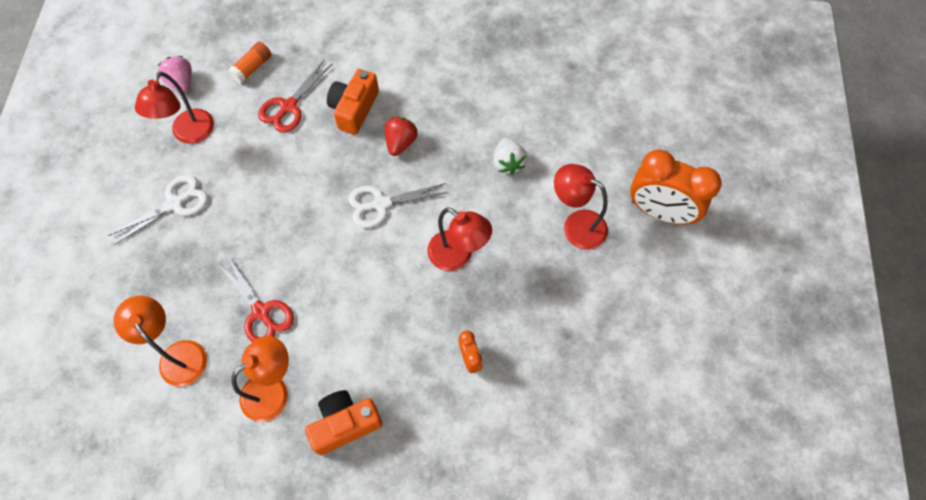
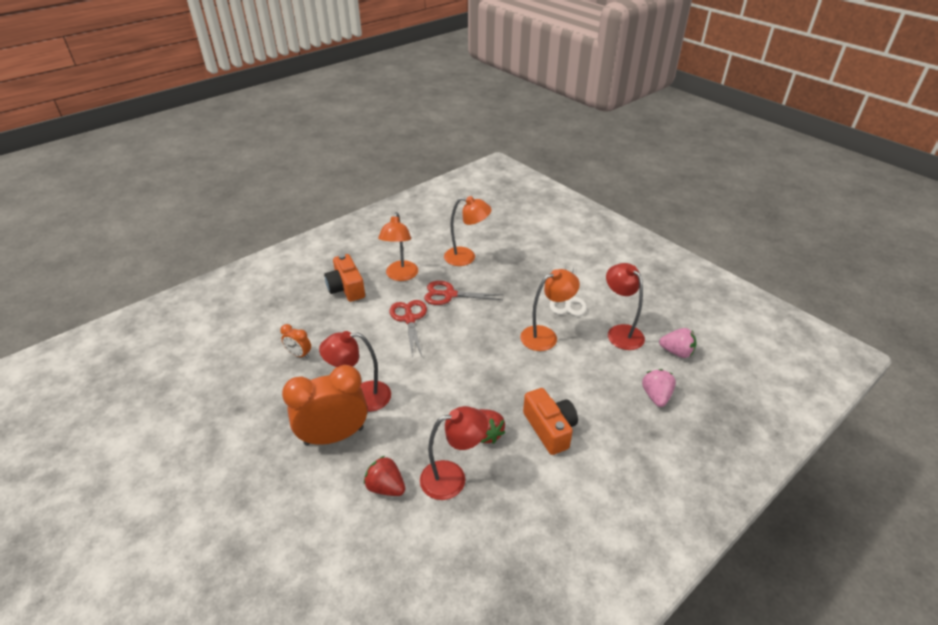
camera: 135 degrees right, 25 degrees down
(247, 184) = (545, 336): none -> orange lamp
(252, 68) = (656, 396): orange glue stick -> pink strawberry
(288, 107) = (593, 393): red scissors -> red scissors (409, 319)
(345, 424) = (346, 288): orange camera -> orange camera turned 135 degrees clockwise
(381, 204) = (450, 387): white scissors -> none
(508, 163) = (386, 487): white strawberry -> red strawberry
(576, 225) = (284, 484): red lamp -> red lamp (452, 477)
(659, 212) = (208, 555): orange clock -> orange clock (334, 436)

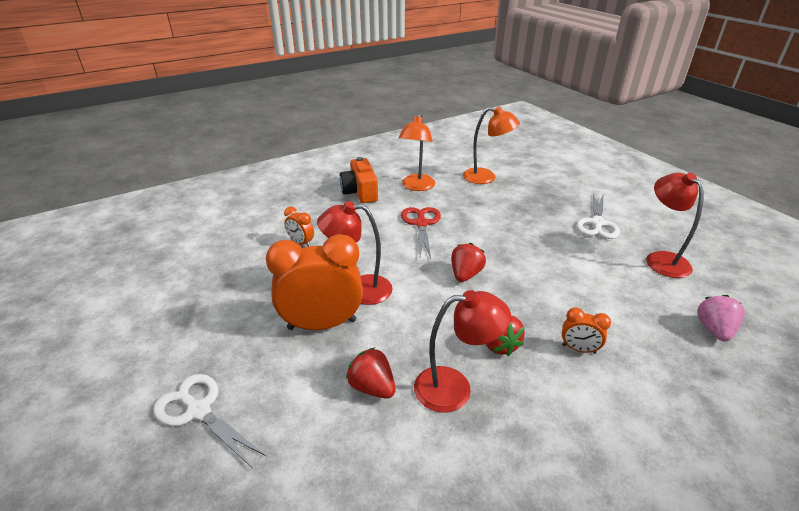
camera: 10 degrees right, 5 degrees down
(244, 529) = (198, 410): none -> white scissors
(449, 294) = (466, 207): red scissors -> none
(454, 369) = (465, 274): none -> red strawberry
(545, 336) = (572, 254): orange lamp -> none
(550, 429) = (578, 349): orange camera -> orange clock
(676, 352) = (734, 286): pink strawberry -> none

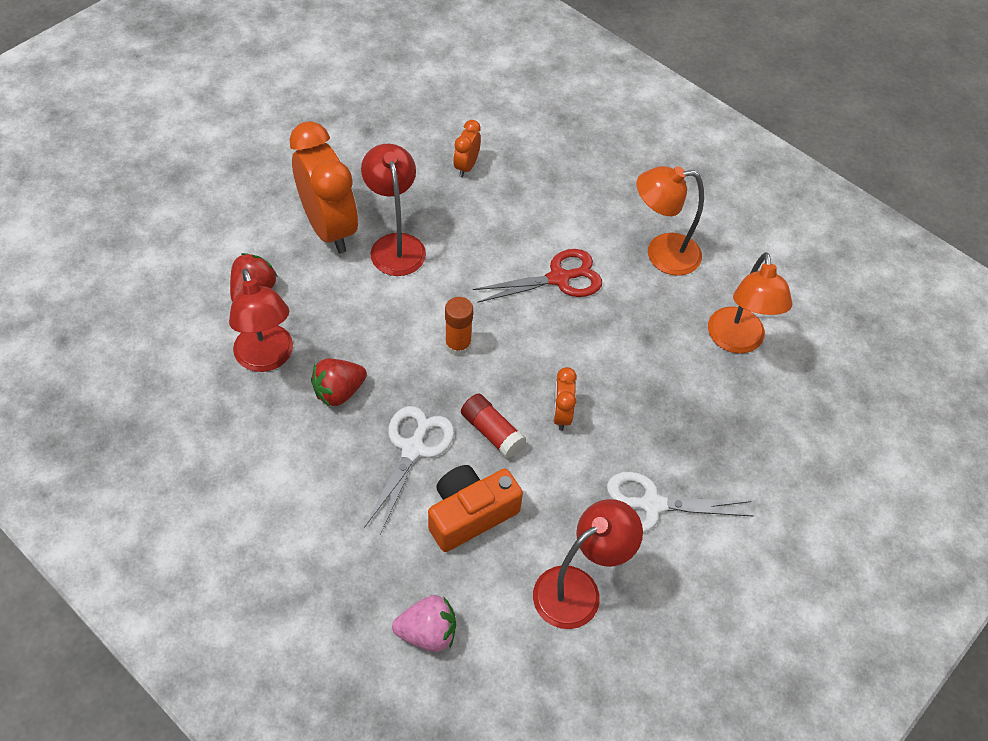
camera: 70 degrees right, 20 degrees up
(198, 410) = (202, 176): white scissors -> white scissors (413, 449)
(360, 192) = (615, 191): orange camera -> orange camera (470, 514)
(465, 274) = (458, 345): red strawberry -> orange glue stick
(543, 272) = (492, 432): none -> red glue stick
(578, 349) = (351, 472): orange clock -> orange clock (561, 414)

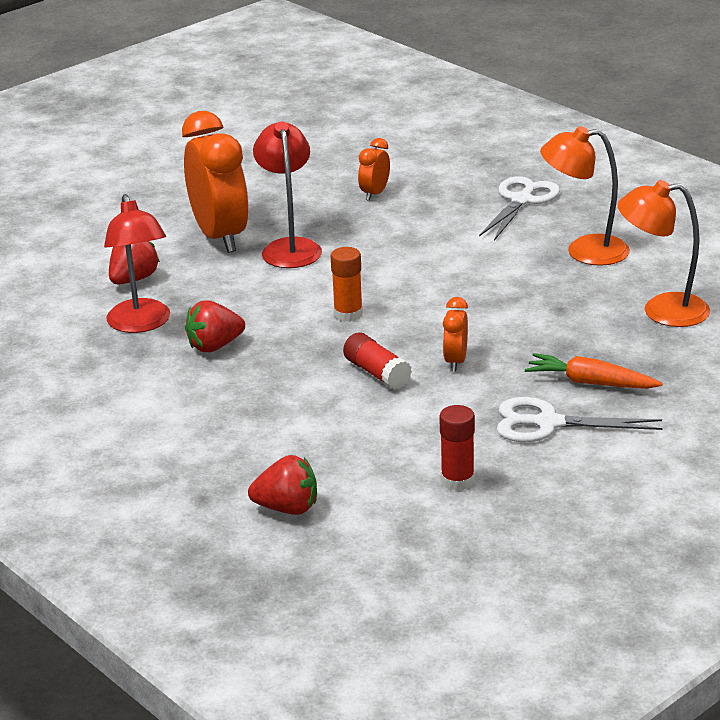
camera: 10 degrees right, 25 degrees down
(413, 449) = (289, 384): white scissors -> white scissors (522, 200)
(427, 632) = (287, 508): pink strawberry -> red strawberry
(470, 514) = (345, 429): orange camera -> none
(559, 278) = (466, 269): red scissors -> none
(578, 589) = (457, 480): red lamp -> red glue stick
(683, 445) = (590, 383): none -> orange carrot
(737, 341) = (661, 310): orange lamp -> orange lamp turned 90 degrees clockwise

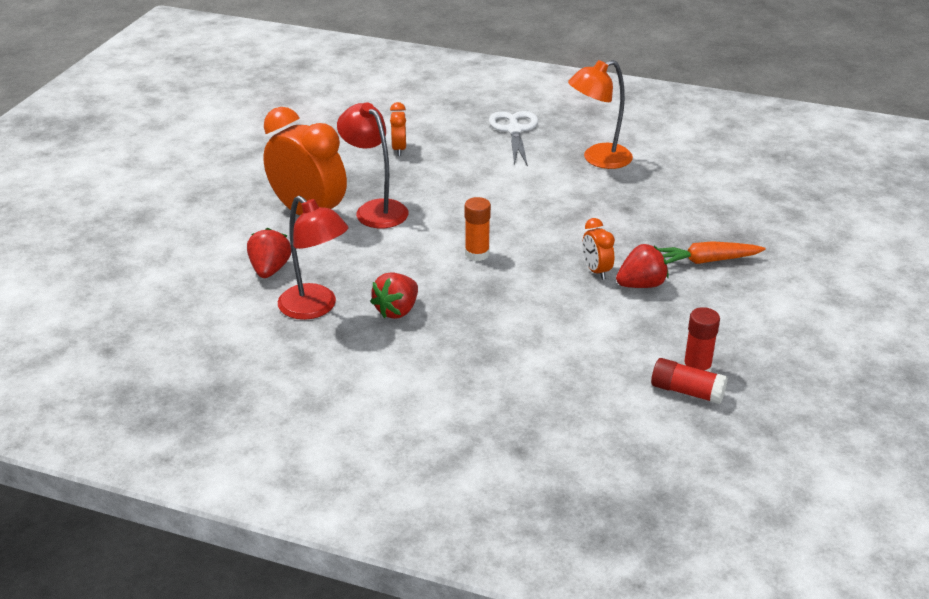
camera: 30 degrees left, 5 degrees up
(287, 508) = (596, 436): red strawberry -> red strawberry (641, 285)
(377, 373) = (548, 297): red glue stick -> red glue stick (687, 391)
(548, 423) = (711, 302): white scissors -> none
(661, 310) = (696, 192): orange lamp -> none

